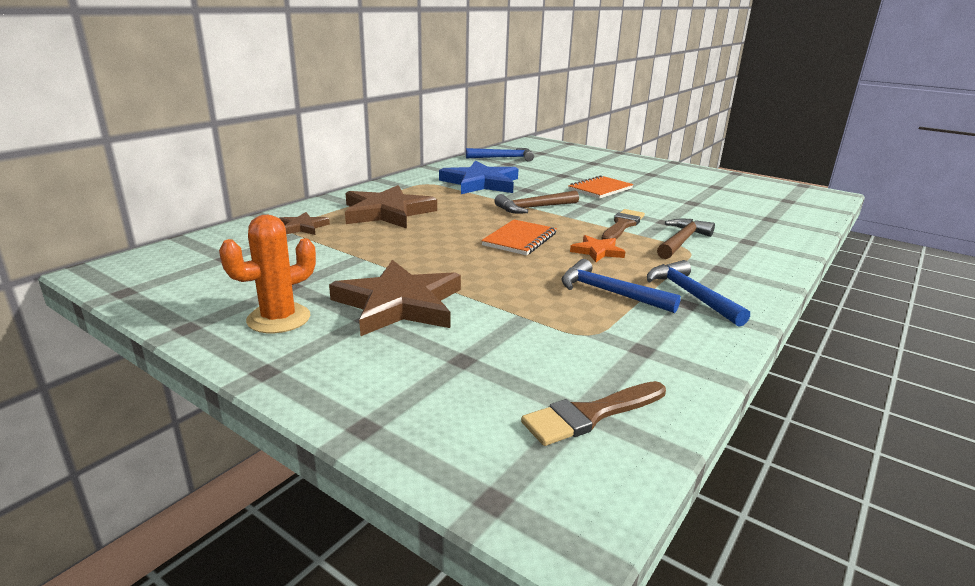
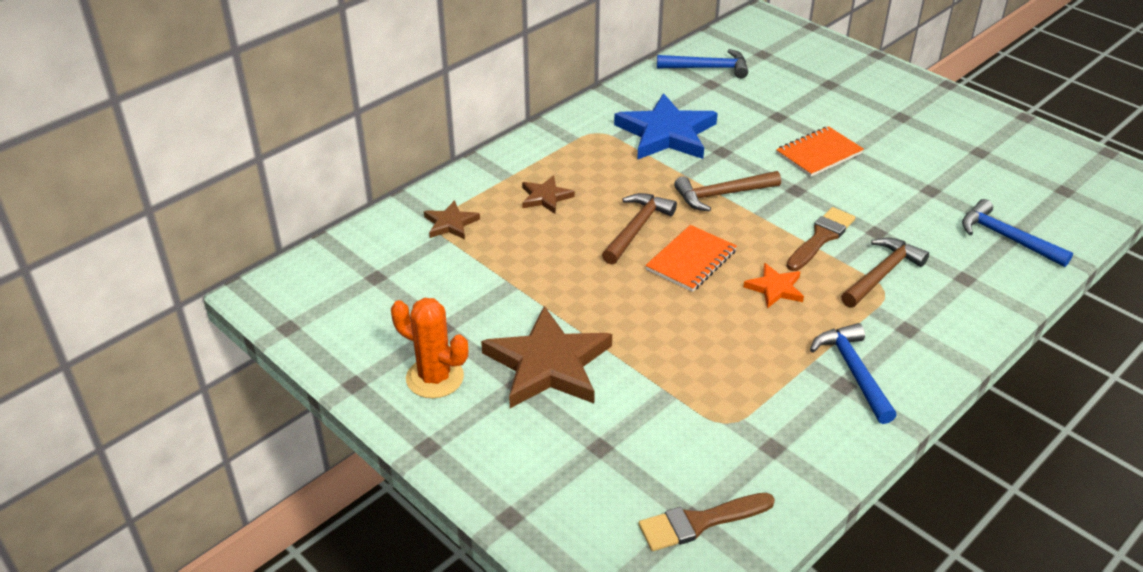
camera: 10 degrees right, 15 degrees up
(279, 319) = (435, 378): orange cactus -> orange cactus turned 60 degrees clockwise
(387, 212) = (545, 197): brown star -> brown star, size x0.49
(468, 225) = (637, 229): none -> brown hammer
(610, 292) = (767, 361): blue hammer -> blue hammer (1007, 238)

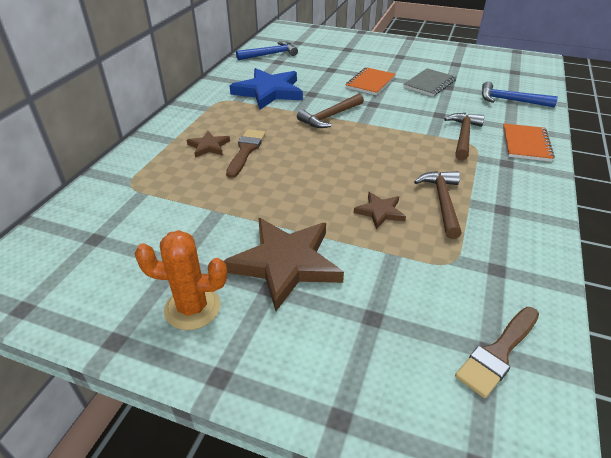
camera: 25 degrees left, 0 degrees up
(450, 223) = (142, 182): brown star -> brown star (380, 212)
(637, 229) = (288, 150): brown hammer -> brown hammer (442, 202)
(691, 260) = (340, 159): orange notebook -> orange notebook (526, 144)
(775, 288) = (407, 162): orange star -> none
(821, 238) = (410, 125): brown brush -> brown brush (246, 151)
(854, 372) = (501, 199): blue hammer -> none
(906, 178) = (429, 84): none -> grey notebook

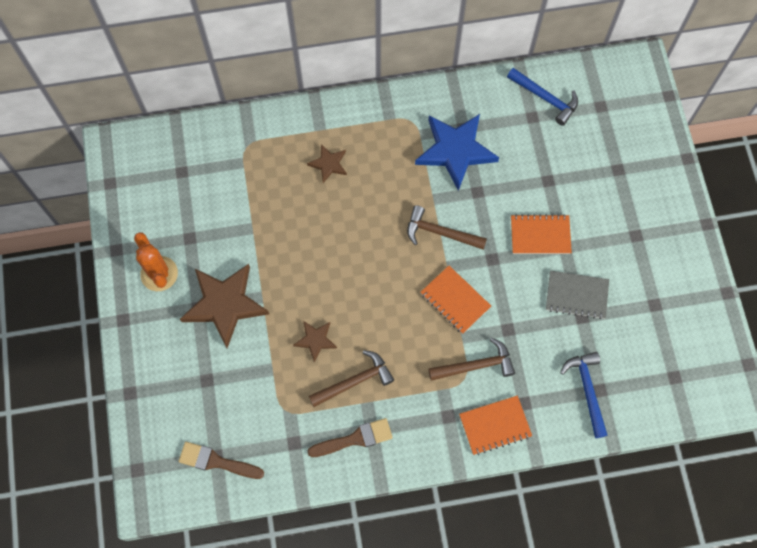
camera: 60 degrees right, 30 degrees up
(246, 151) = (340, 197): brown brush -> brown brush (355, 439)
(396, 128) = (455, 300): none -> orange notebook

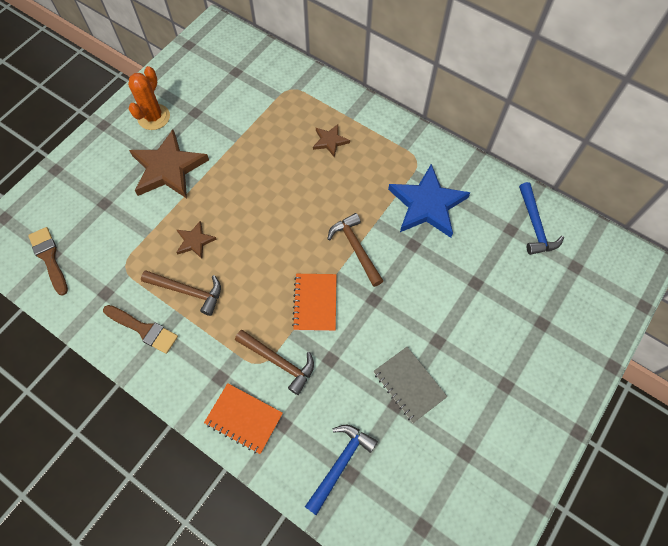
camera: 45 degrees right, 5 degrees down
(540, 235) = (427, 315): orange notebook -> none

